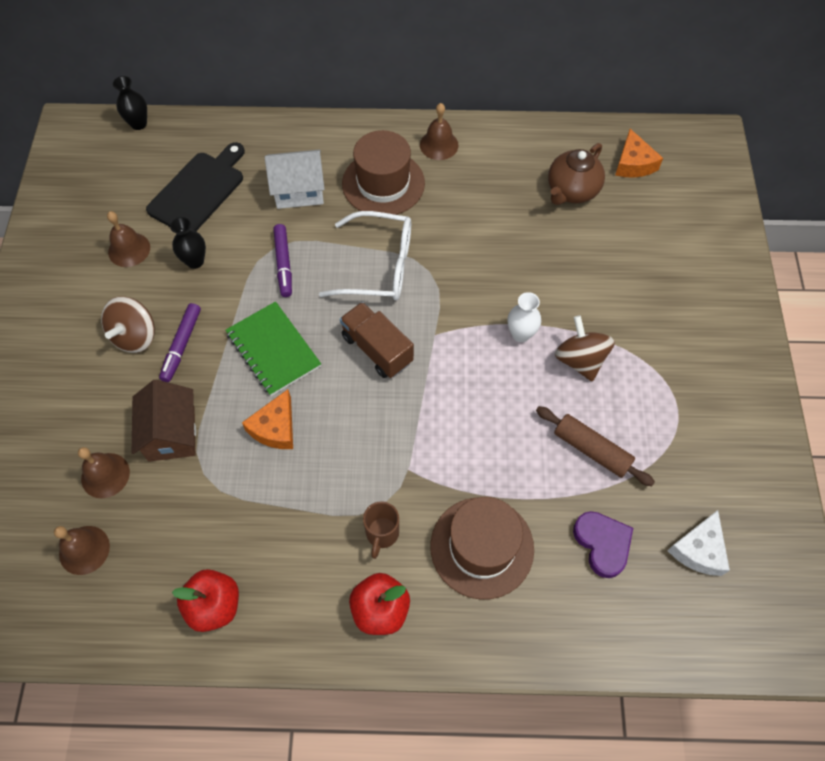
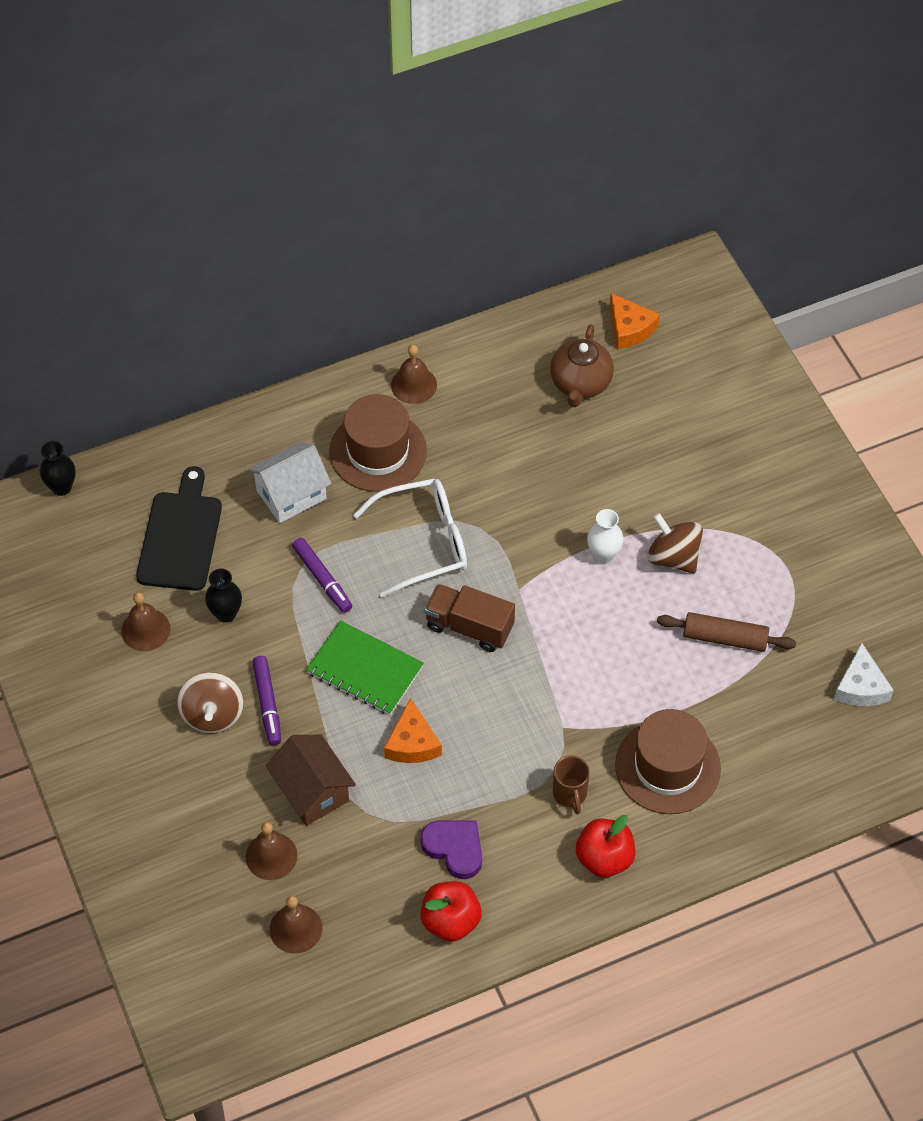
camera: 25 degrees left, 5 degrees down
(602, 544) = (774, 718): purple heart -> purple heart (454, 848)

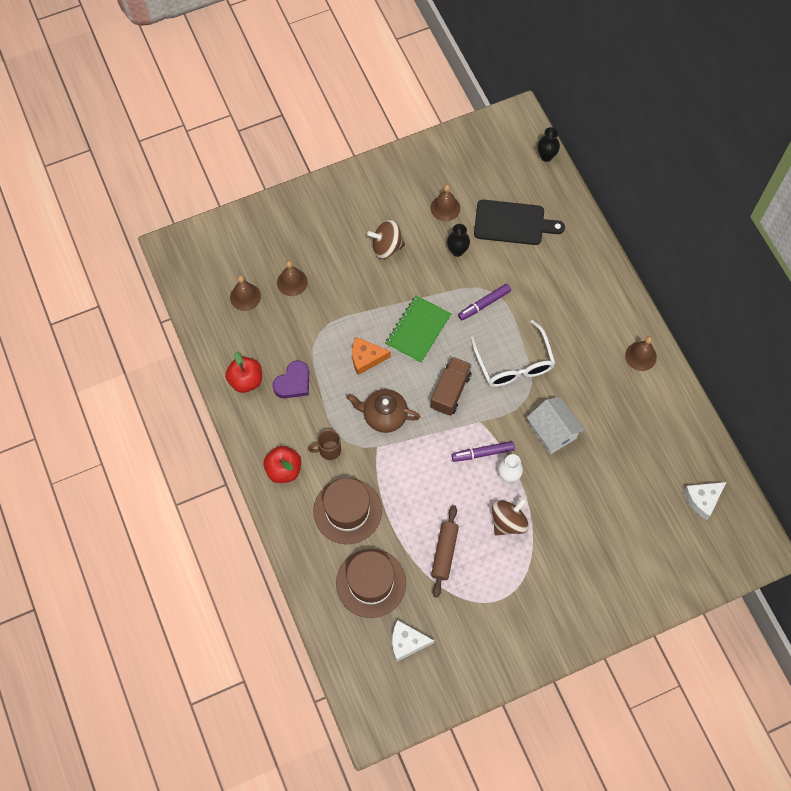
camera: 90 degrees right, 10 degrees up
(267, 704) = (394, 276): purple marker -> purple marker (482, 453)
(291, 494) = (547, 284): white house -> white house (552, 431)
(312, 791) = (334, 303): brown house -> none
(378, 451) = (584, 335): brown hat -> brown hat (371, 583)
(580, 384) = (650, 464): brown teapot -> brown teapot (384, 416)
(629, 328) = (702, 499): orange cheese -> white cheese

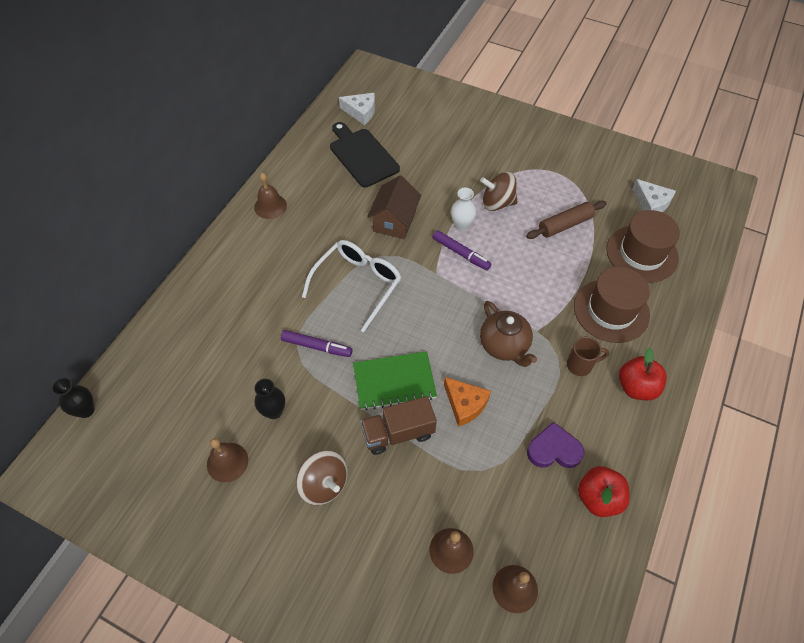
camera: 130 degrees left, 10 degrees down
(329, 450) = (580, 365): brown mug -> brown mug turned 45 degrees counterclockwise
(450, 391) = (430, 312): brown truck -> brown truck (398, 433)
(513, 223) = (200, 384): black cutting board -> black cutting board (362, 155)
(552, 431) = (394, 221): white house -> brown house

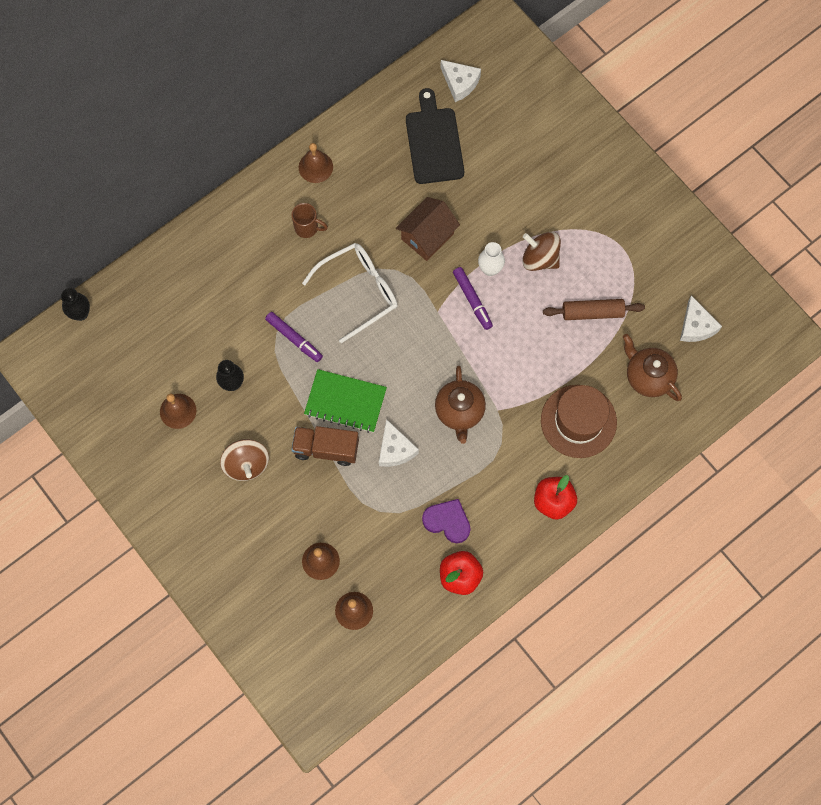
camera: 25 degrees right, 15 degrees up
(465, 404) = (395, 449): orange cheese -> white cheese
(580, 365) = (516, 459): brown mug -> brown mug (307, 228)
(642, 253) = (647, 376): brown hat -> brown teapot

